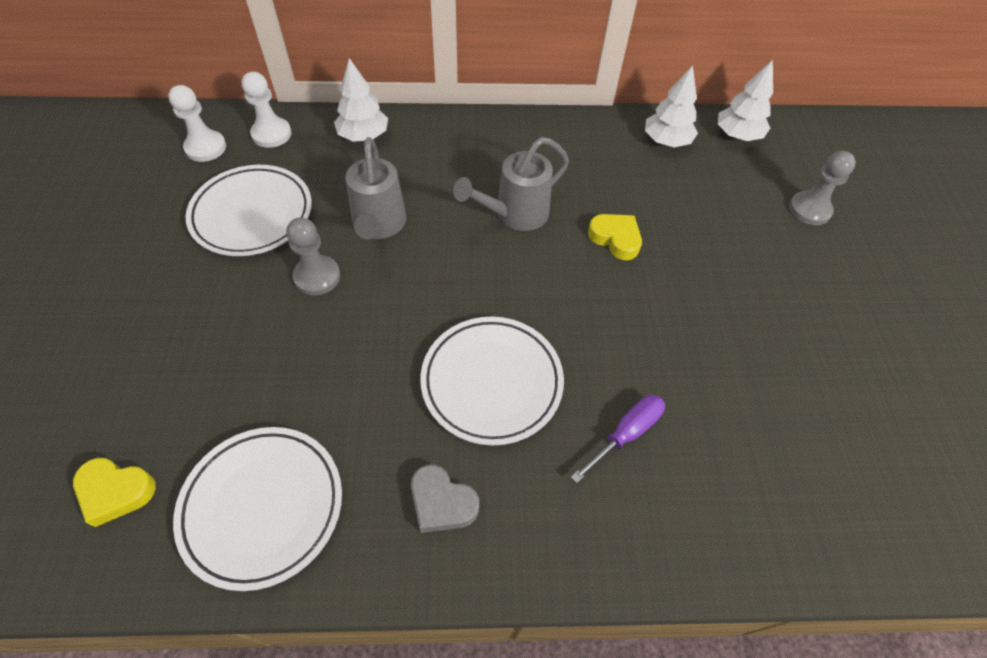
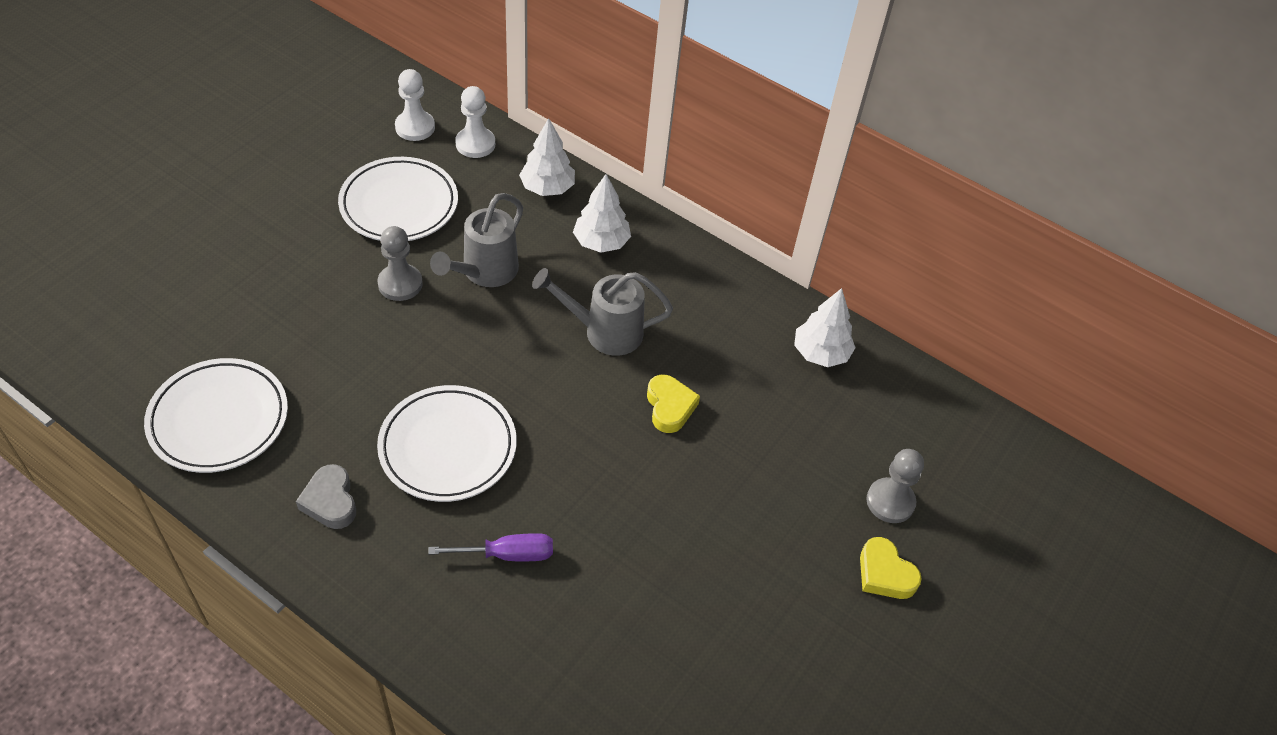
camera: 35 degrees right, 5 degrees down
(116, 491) = (145, 346): yellow heart -> yellow heart (885, 573)
(737, 135) = (902, 391): white tree -> white tree (601, 242)

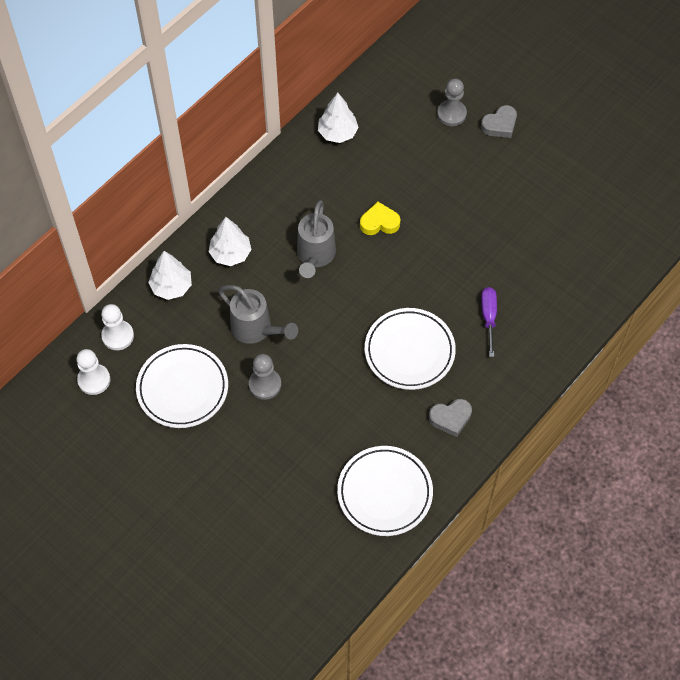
camera: 80 degrees left, 10 degrees up
(885, 573) = (500, 125): yellow heart -> grey heart

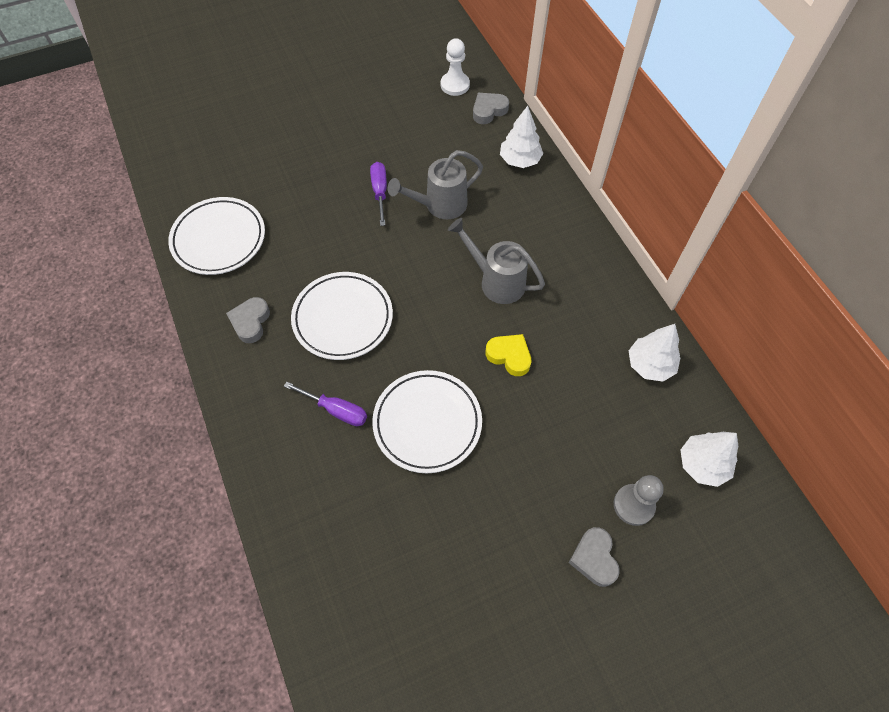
camera: 115 degrees right, 0 degrees up
(118, 336) = (488, 111): white pawn -> grey heart
(182, 388) = (412, 136): white plate -> white plate (427, 423)
(230, 253) = (534, 214): white tree -> white tree (702, 464)
(265, 384) = (380, 192): grey pawn -> purple screwdriver
(379, 222) = (509, 356): yellow heart -> yellow heart turned 75 degrees counterclockwise

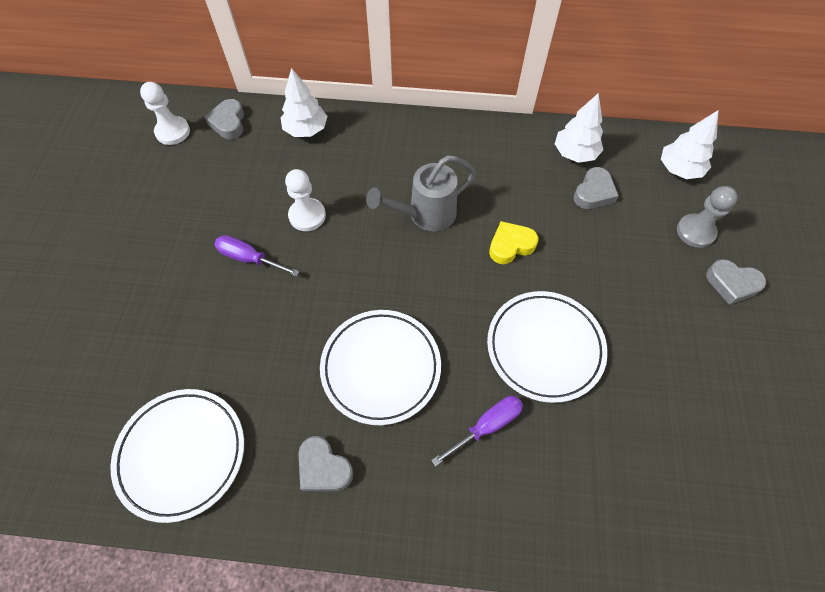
camera: 60 degrees left, 0 degrees up
(440, 205) = (307, 216): grey watering can -> white pawn
(615, 398) = (594, 192): none -> grey heart

